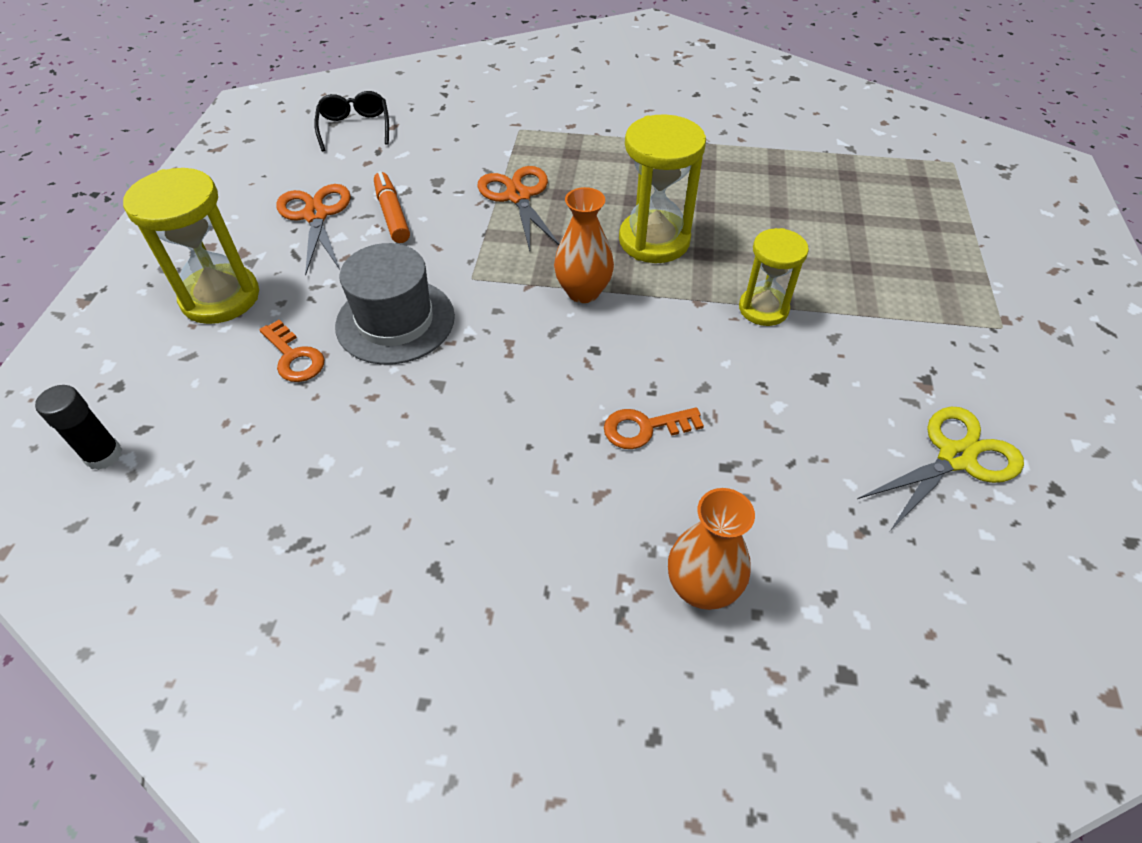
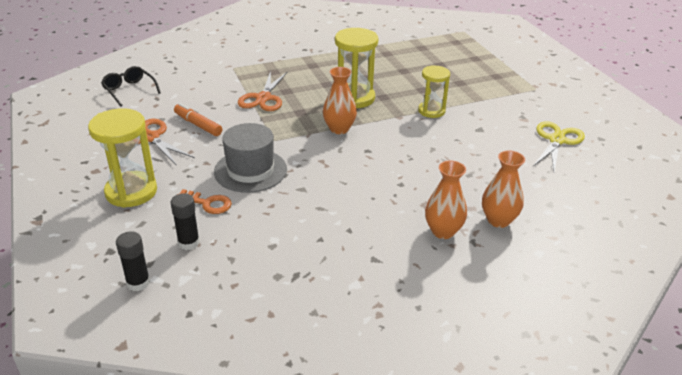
camera: 30 degrees left, 15 degrees down
(215, 415) = (188, 242): none -> black glue stick
(518, 196) = (263, 98): orange scissors -> orange scissors turned 120 degrees counterclockwise
(586, 566) = (443, 231): none -> orange vase
(644, 428) = (420, 173): orange key -> none

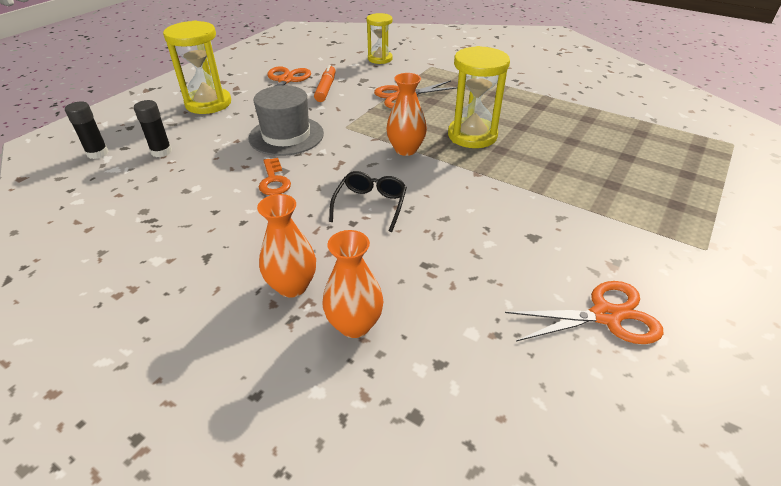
camera: 55 degrees right, 5 degrees up
(129, 90) = (338, 48): black glasses -> black glasses (370, 205)
(208, 203) = (221, 137): orange key -> orange key (274, 181)
(431, 111) = (519, 188): yellow hourglass -> yellow hourglass (380, 59)
(556, 140) = (605, 316): yellow scissors -> orange scissors

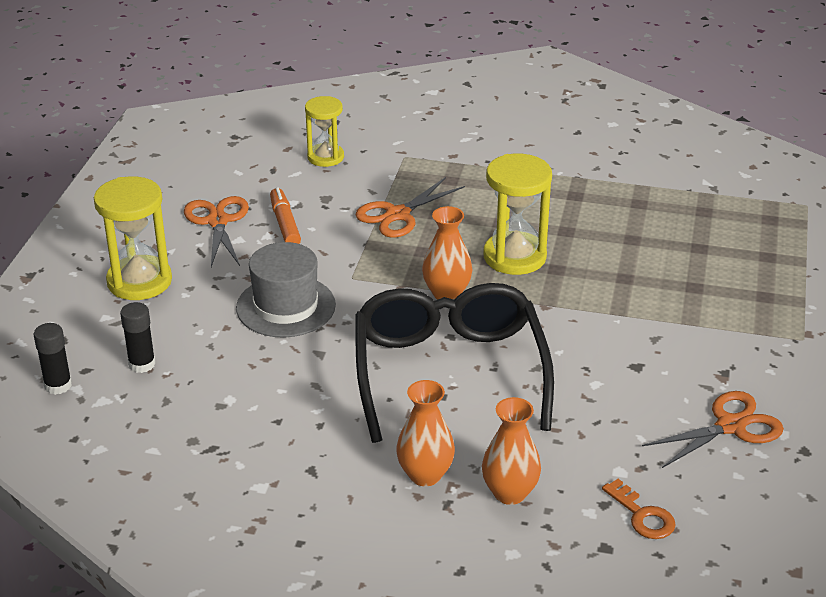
camera: 20 degrees left, 5 degrees down
(274, 181) = (317, 369): orange key -> orange key (642, 515)
(370, 205) = (449, 371): black glasses -> black glasses, size x2.32

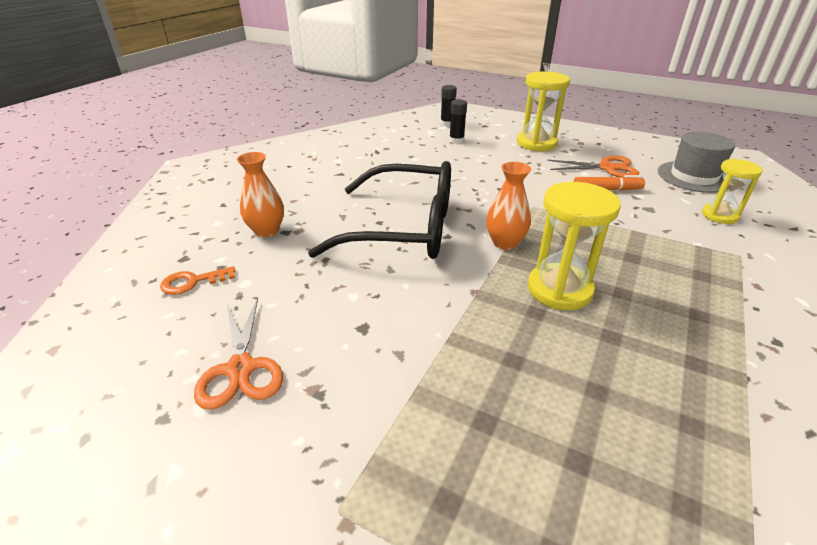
camera: 105 degrees right, 0 degrees up
(286, 306) = (501, 180): grey hat -> grey hat (693, 177)
(398, 215) = (628, 237): orange scissors -> none
(425, 475) = (308, 205): orange vase -> none

